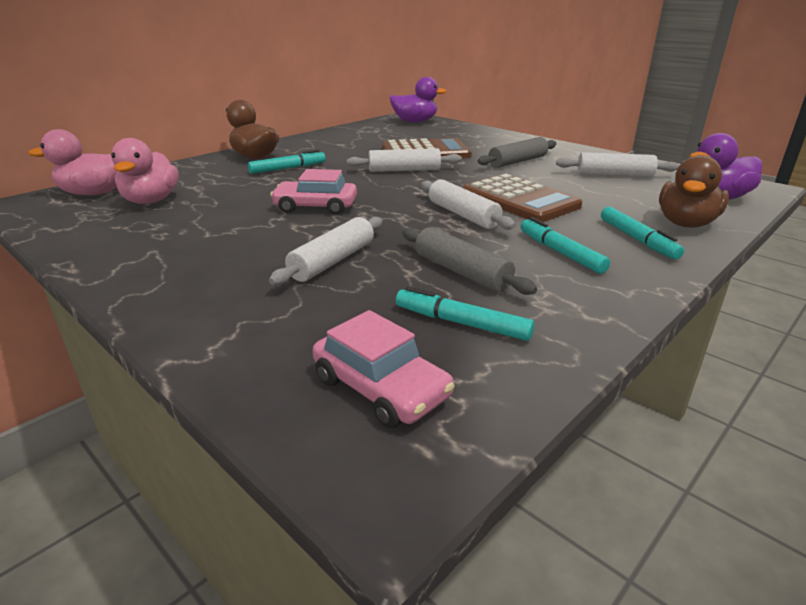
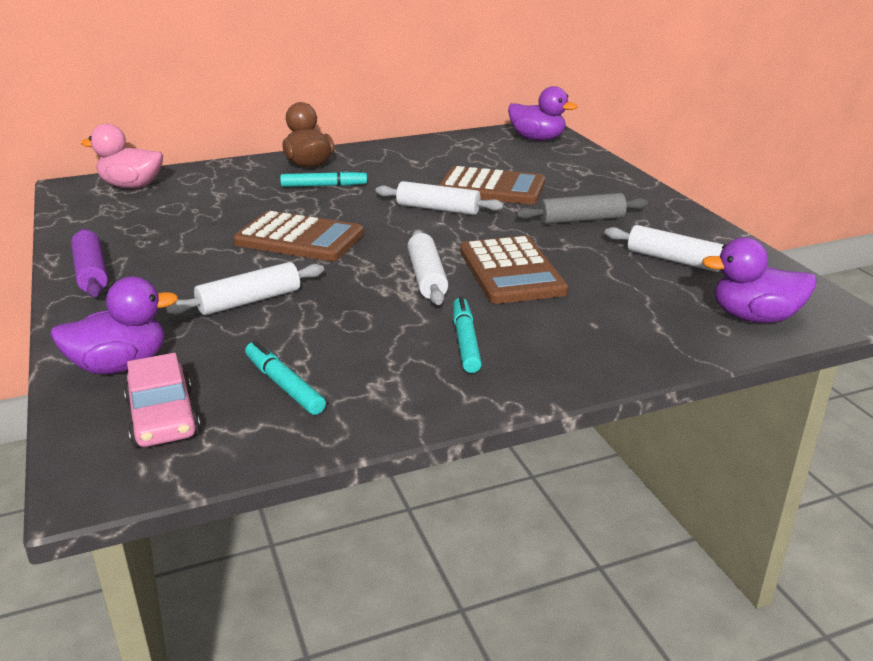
camera: 25 degrees right, 0 degrees up
(130, 270) = (91, 273): none -> purple rolling pin
(151, 200) = (168, 203): pink duck -> none
(267, 348) = (120, 365): none -> purple duck
(316, 207) = (299, 238): pink car -> brown calculator
(461, 272) = (345, 338): grey rolling pin -> none
(637, 239) = (569, 346): turquoise marker -> none
(686, 223) = (657, 341): brown duck -> none

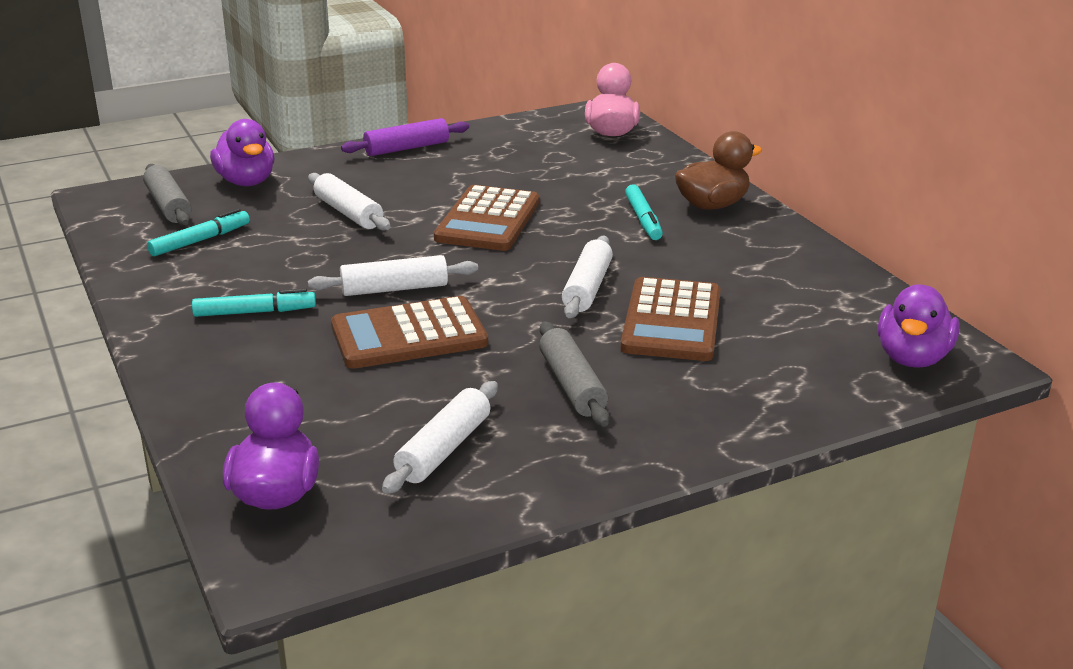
camera: 85 degrees right, 0 degrees up
(163, 418) = (168, 205): pink car -> grey rolling pin

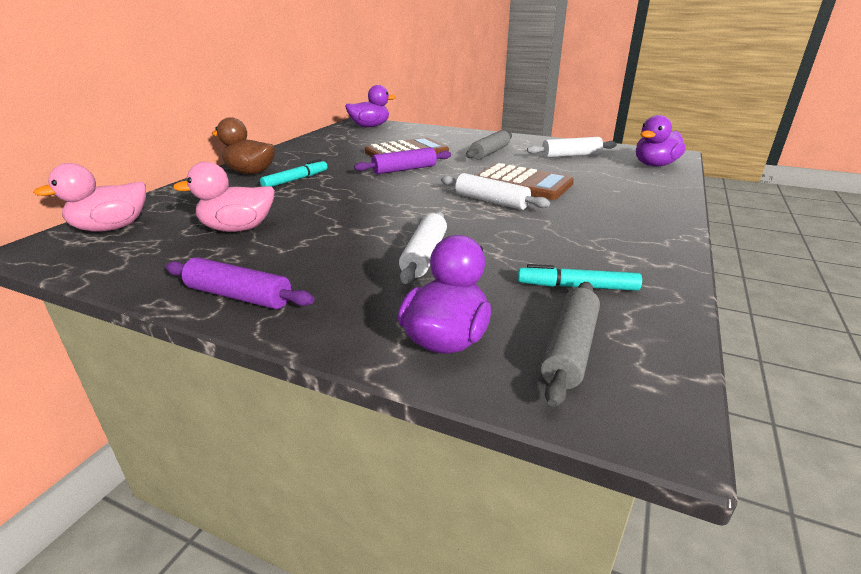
camera: 130 degrees left, 0 degrees up
(255, 312) = (592, 220): turquoise marker -> none
(488, 220) = (359, 211): brown calculator -> none
(531, 168) = (238, 229): none -> pink duck
(587, 288) = (404, 169): white rolling pin -> purple rolling pin

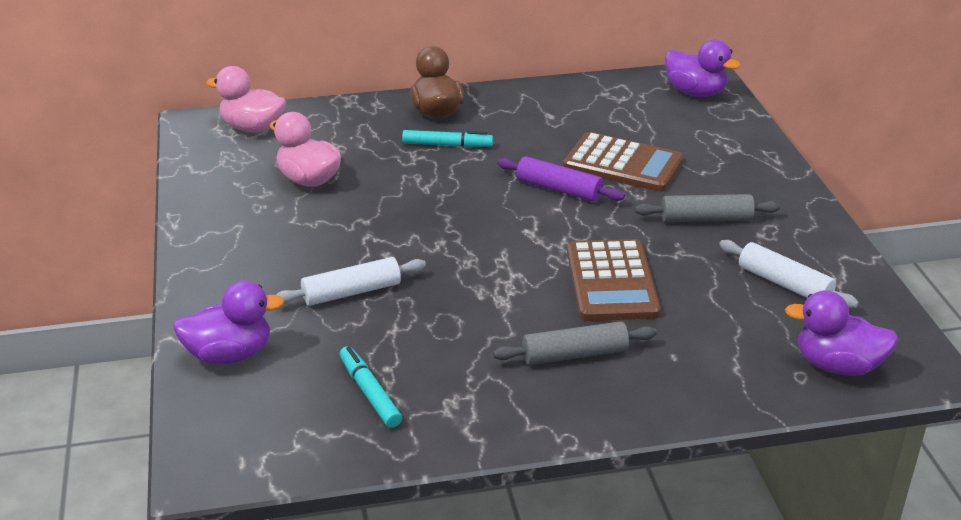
camera: 55 degrees right, 5 degrees up
(239, 296) = (209, 242): purple rolling pin -> none
(491, 201) = (526, 281): white rolling pin -> none
(570, 349) = (262, 415): grey rolling pin -> grey rolling pin (574, 355)

